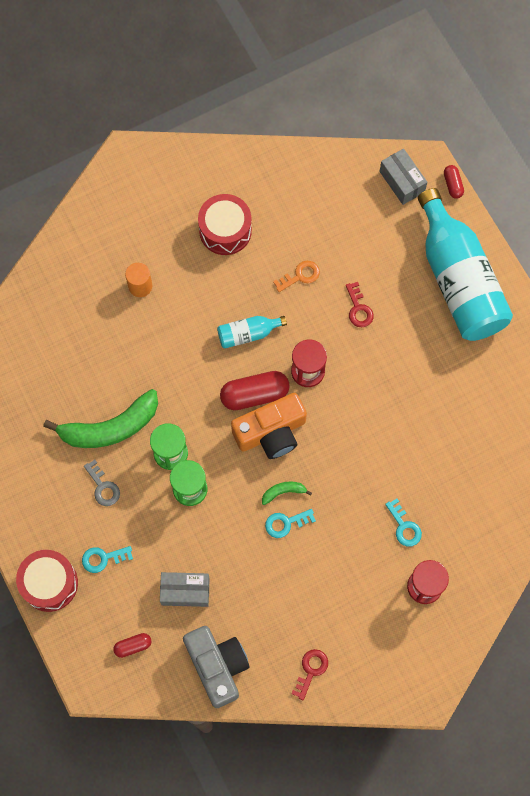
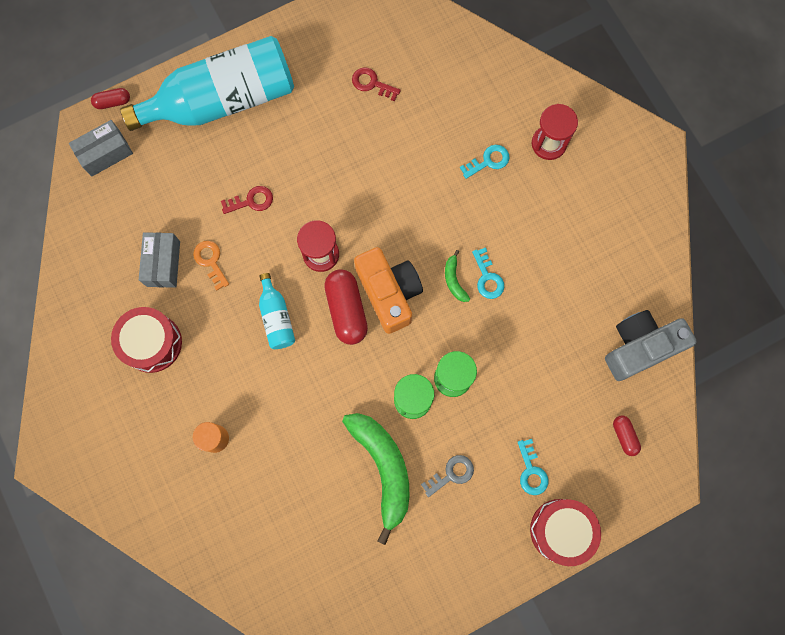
camera: 90 degrees left, 5 degrees up
(185, 591) = (563, 381): grey box -> grey box (163, 263)
(311, 670) = (638, 254): red key -> red key (372, 83)

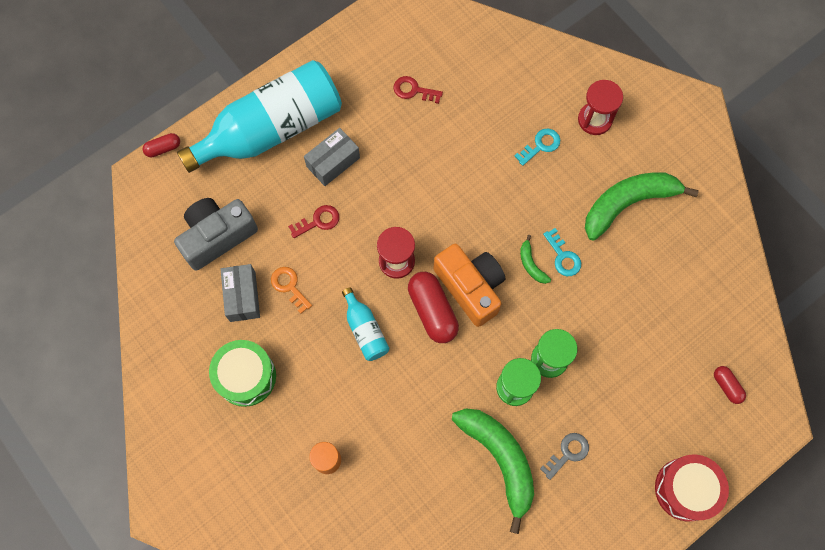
camera: 10 degrees left, 5 degrees down
(105, 153) = (165, 199): grey box -> grey box (333, 162)
(152, 343) = (246, 376): red drum -> green drum
(531, 471) = (644, 436): turquoise key -> none
(564, 235) = (628, 203): none -> green banana
(640, 347) = (723, 298): grey camera -> grey camera (217, 236)

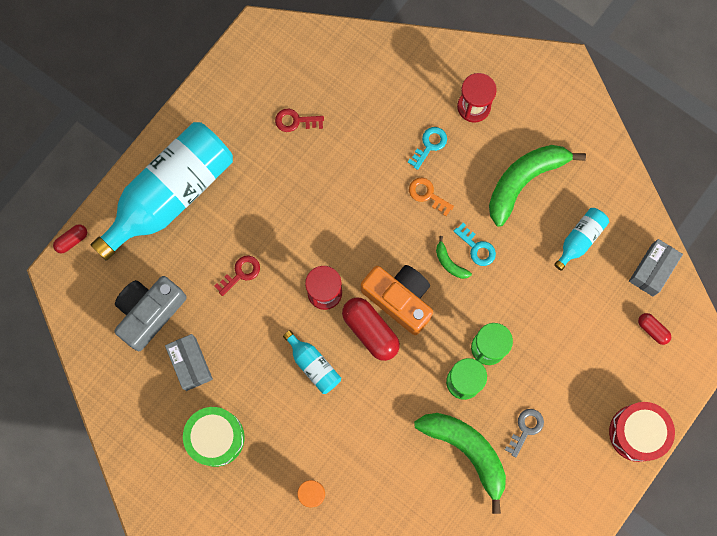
camera: 15 degrees left, 5 degrees up
(289, 286) = (231, 343): orange key -> orange key (427, 194)
(333, 162) = (238, 212): grey box -> grey box (652, 270)
(671, 275) = (580, 239): none -> turquoise bottle

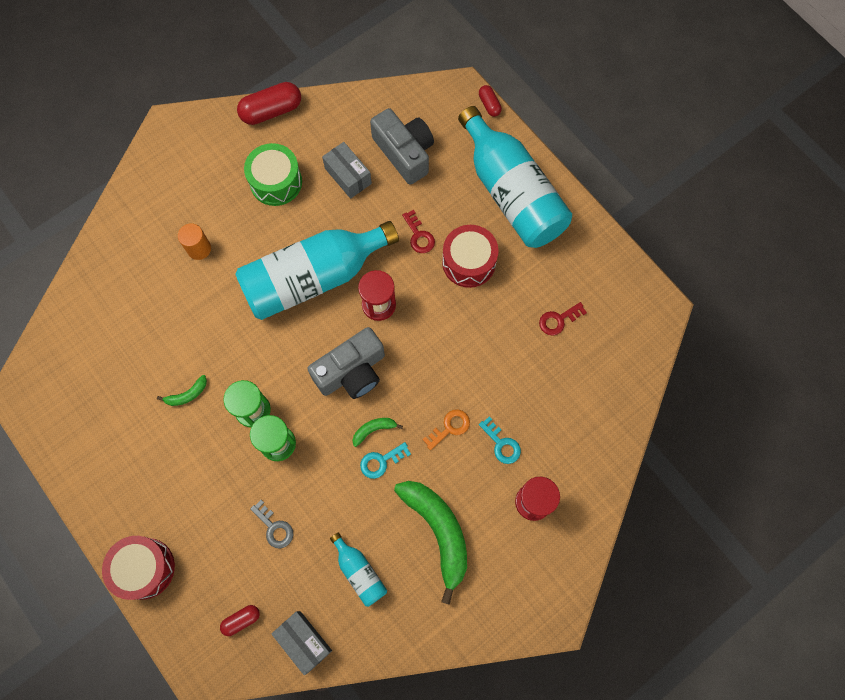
camera: 105 degrees right, 5 degrees down
(190, 364) = (348, 176): grey box -> grey box turned 60 degrees clockwise
(257, 218) = (469, 262): none -> red drum
(295, 121) = (558, 320): red key -> red key turned 135 degrees counterclockwise
(313, 365) = (313, 278): turquoise bottle -> turquoise bottle, size x2.31
(370, 331) = (329, 336): red capsule -> red capsule (271, 111)
(399, 299) = (352, 372): orange camera -> grey camera
(467, 451) = (187, 394): green banana -> green banana, size x0.43
(526, 429) = (188, 457): grey key -> grey key (274, 527)

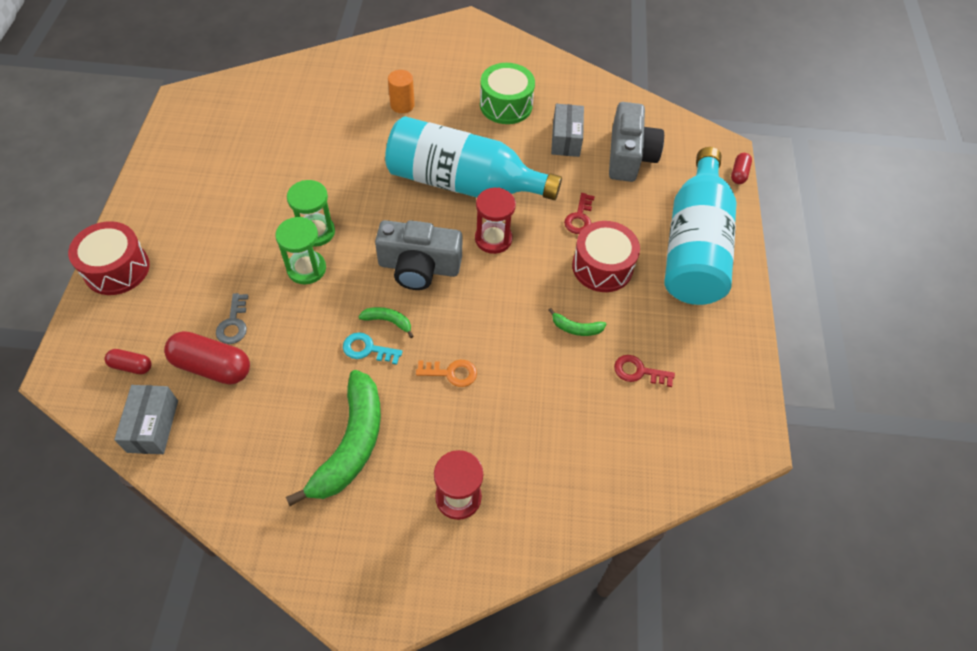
camera: 40 degrees right, 15 degrees down
(187, 394) = (284, 185): green banana -> green banana (576, 328)
(271, 111) = (553, 62): red capsule -> red capsule (212, 366)
(359, 572) = (254, 415): turquoise bottle -> none
(501, 444) = (481, 424): turquoise key -> none

